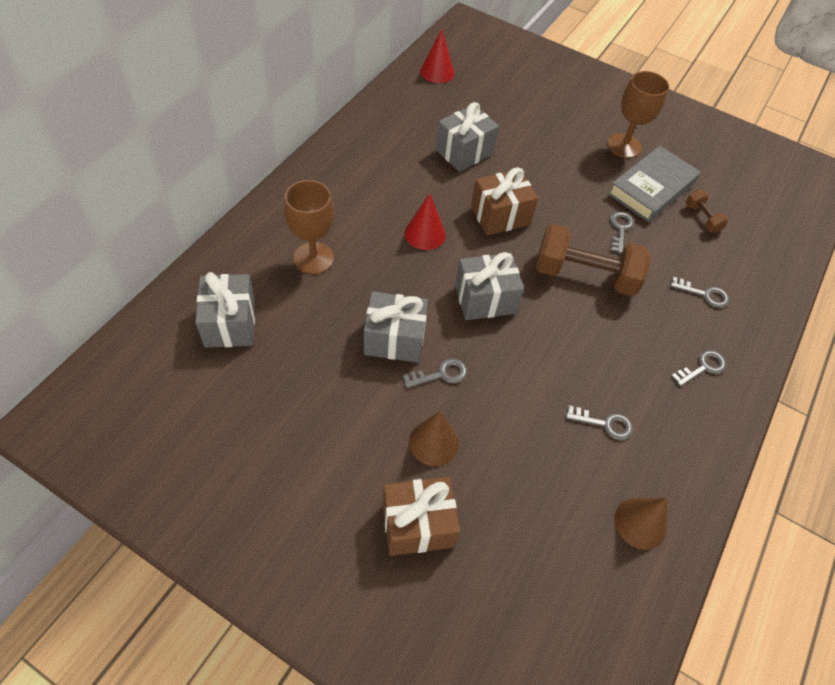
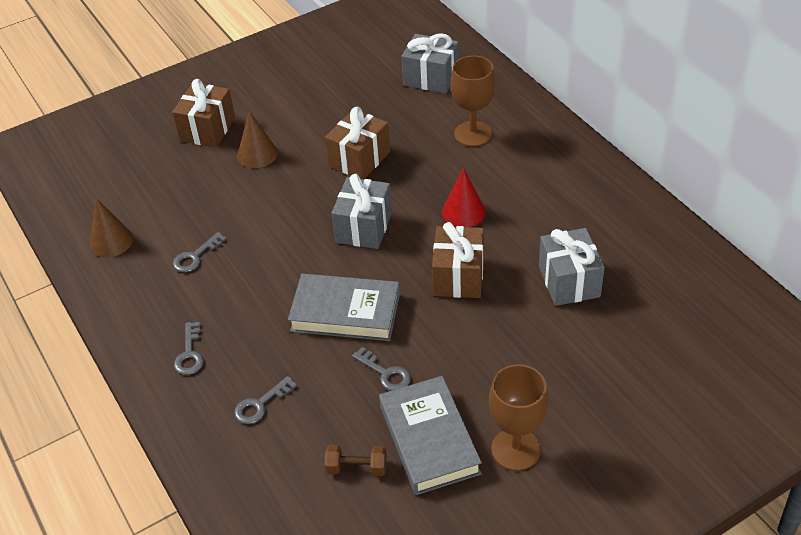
camera: 125 degrees right, 10 degrees down
(394, 339) = (359, 159): grey gift -> brown gift
(437, 72) = (730, 306): red cone -> none
(440, 374) = (309, 175): grey key -> none
(585, 275) = (345, 312): brown dumbbell -> grey book

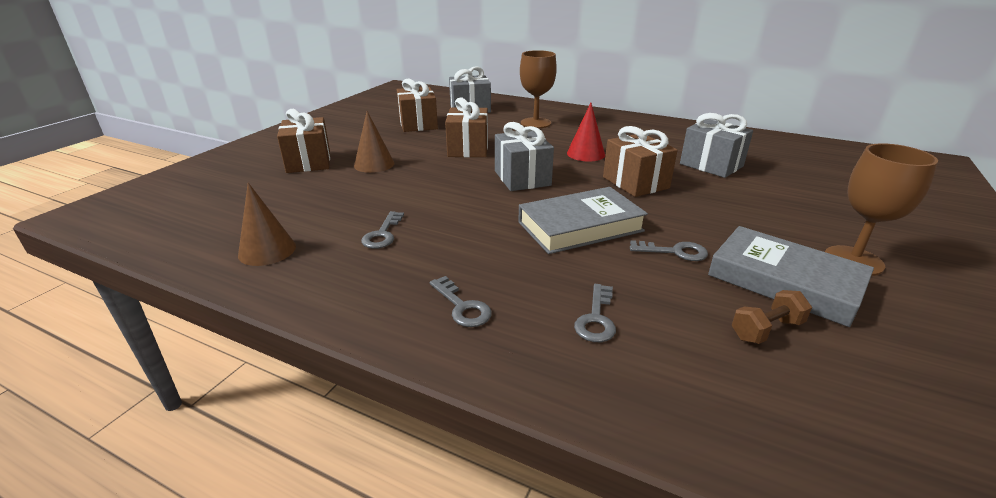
camera: 35 degrees left, 15 degrees down
(351, 93) = (418, 124): none -> brown gift

